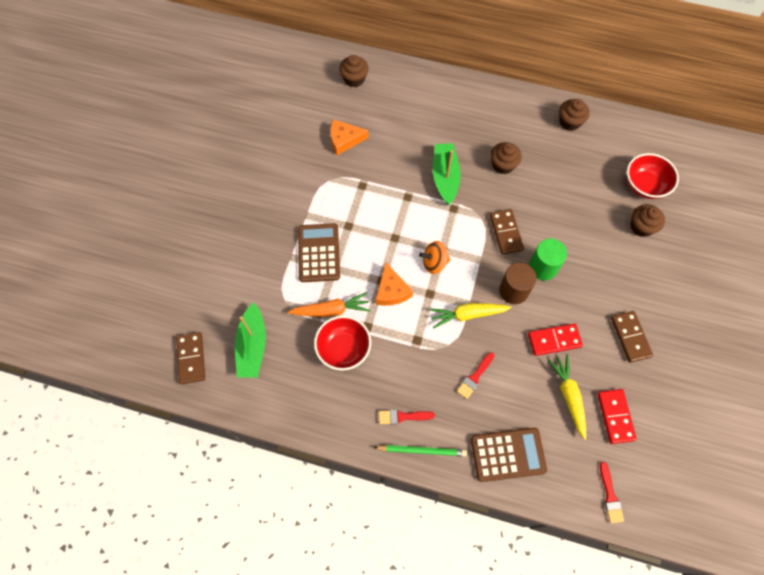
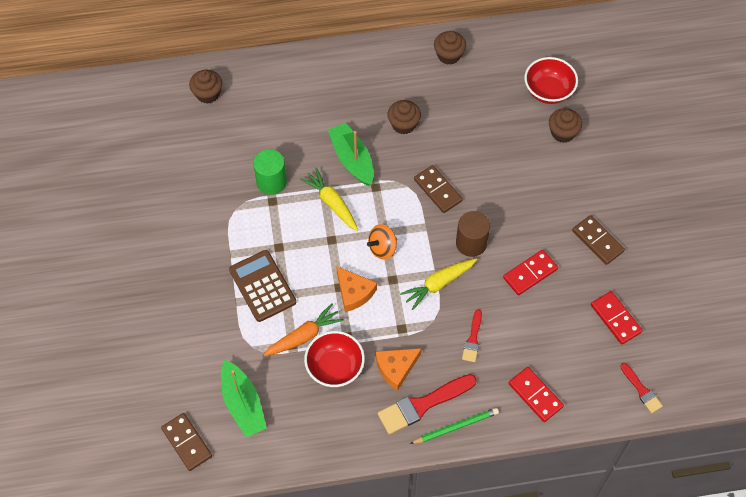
camera: 25 degrees left, 5 degrees down
(344, 140) = (230, 162): orange cheese -> orange cheese (396, 368)
(402, 417) = (422, 405): red brush -> red brush, size x1.81
(507, 454) = (535, 395): brown calculator -> red domino
(543, 267) = (488, 209): green cylinder -> green cylinder (271, 182)
(569, 396) = (566, 319): yellow carrot -> yellow carrot (332, 203)

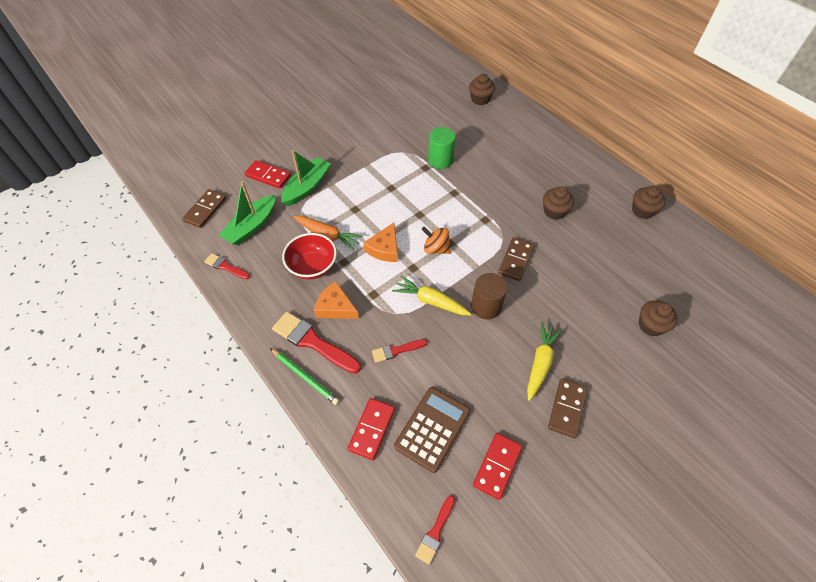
camera: 60 degrees right, 5 degrees down
(262, 286) = (353, 193): brown calculator -> brown calculator (432, 428)
(282, 450) = (225, 266): none -> red brush
(332, 203) = (450, 201): yellow carrot -> yellow carrot (540, 363)
(352, 159) = (497, 195): green boat -> green boat (307, 187)
(530, 273) = (490, 366): red domino -> red domino (268, 176)
(548, 91) = (680, 294): red bowl -> none

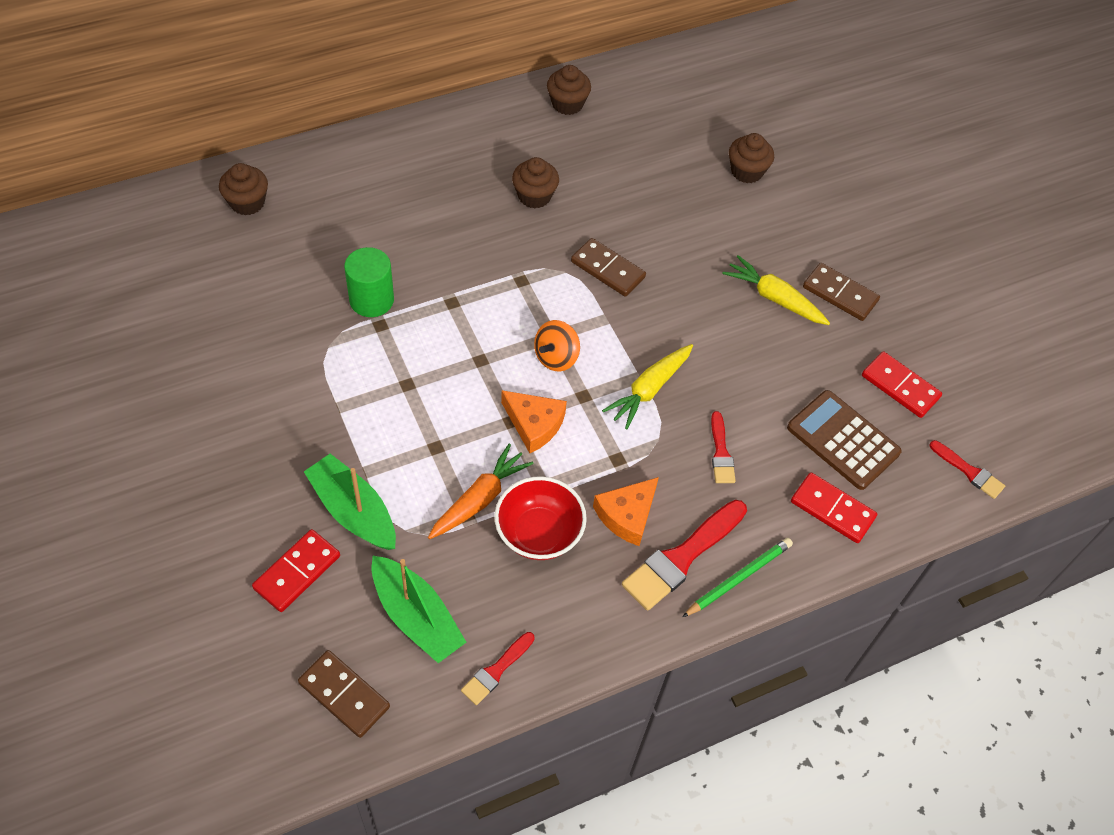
camera: 80 degrees left, 0 degrees up
(486, 306) = (675, 328): brown cylinder -> none

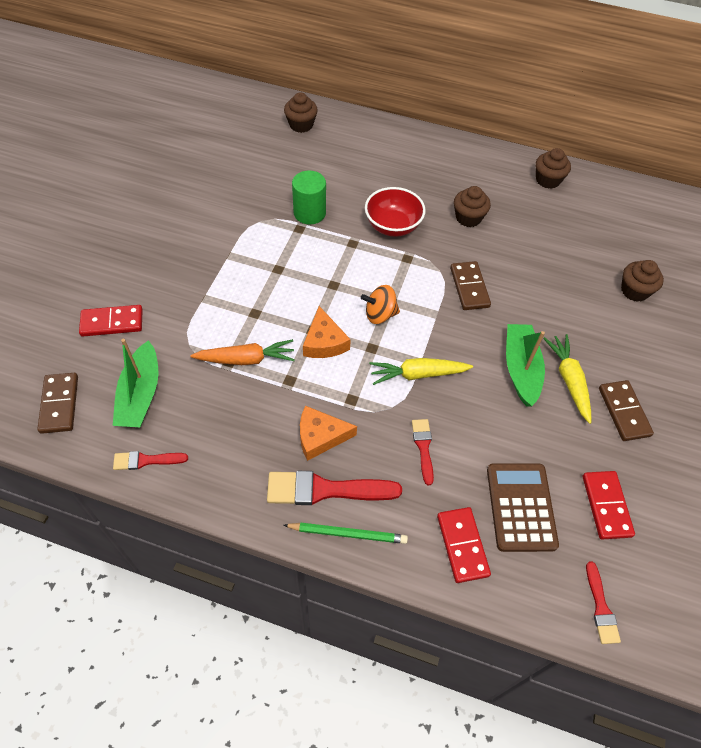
camera: 45 degrees right, 0 degrees up
(353, 511) = (174, 313): green boat -> green boat (520, 369)
(539, 533) = (257, 404): red bowl -> red bowl (393, 226)
(721, 453) = (423, 447): red brush -> red brush turned 135 degrees clockwise

